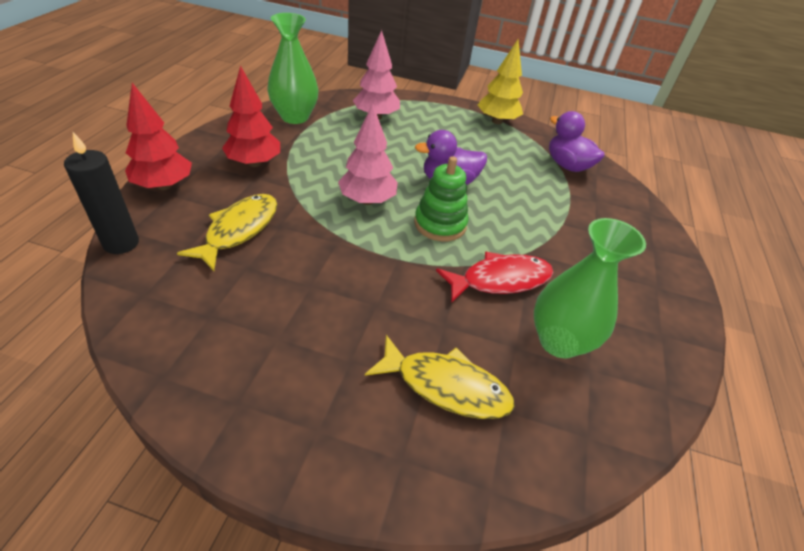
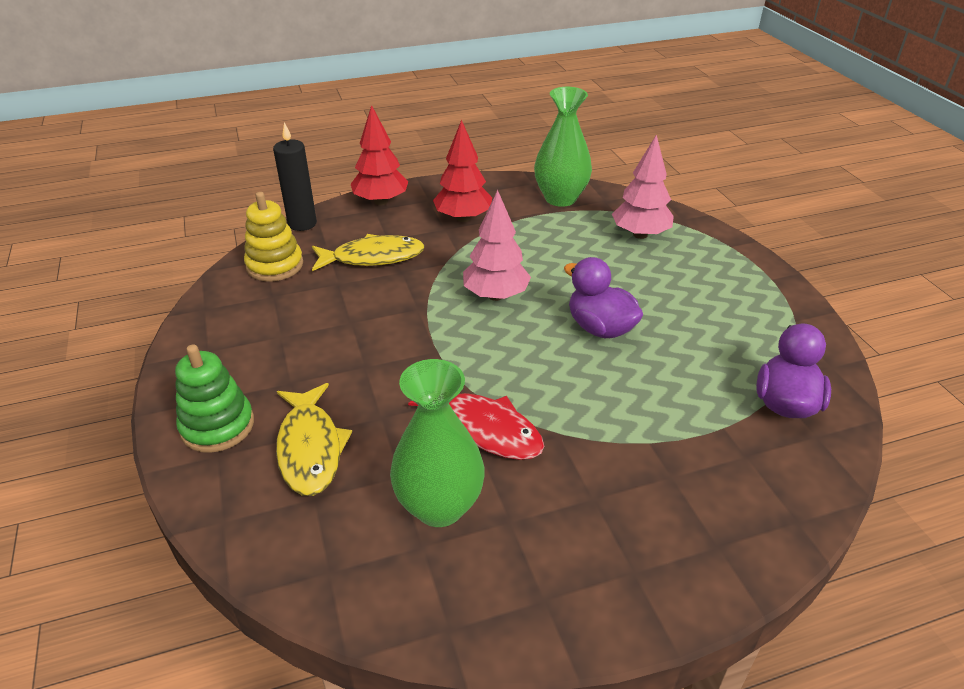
camera: 60 degrees right, 5 degrees down
(162, 292) = (275, 265): none -> yellow stacking toy
(440, 224) = (520, 353): green stacking toy -> green stacking toy (217, 426)
(497, 121) = (784, 310): yellow tree -> none

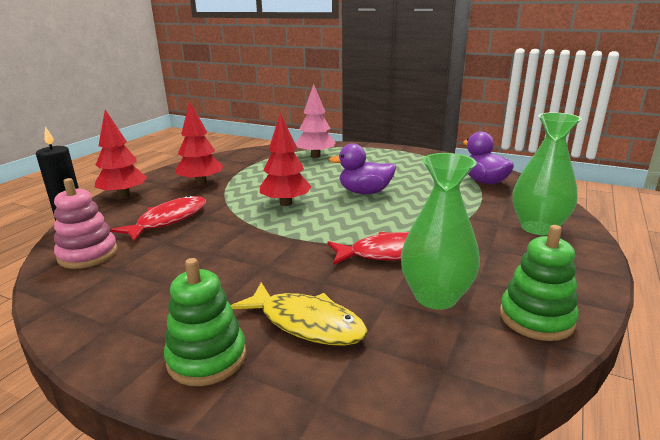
camera: 45 degrees left, 15 degrees down
(275, 265) = (88, 254): yellow stacking toy -> pink stacking toy
(373, 257) = (168, 220): yellow fish -> red fish
(481, 602) = (536, 318): none -> green stacking toy
(495, 295) = (286, 203): pink tree -> red tree
(560, 198) = (247, 158): green vase -> green vase (538, 227)

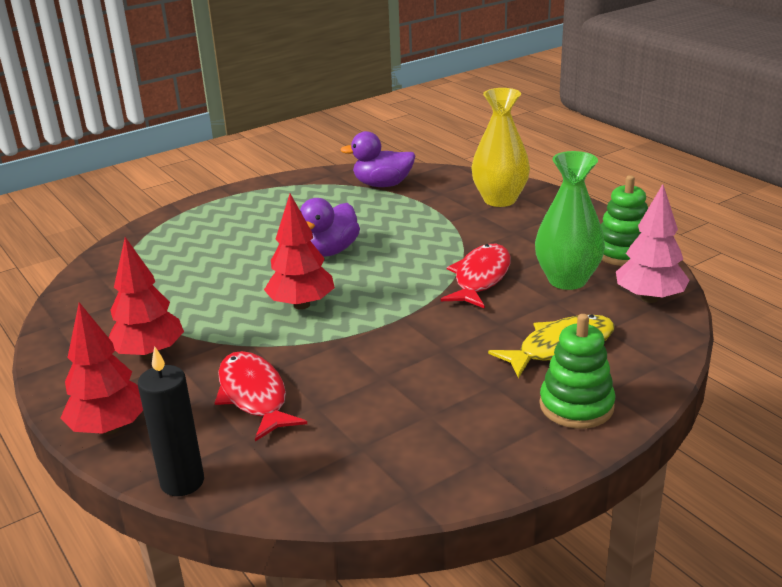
camera: 60 degrees left, 5 degrees up
(88, 254) = (295, 469): pink stacking toy -> none
(315, 156) = (170, 250): pink tree -> pink tree (649, 298)
(538, 227) = (499, 200): green vase -> yellow vase

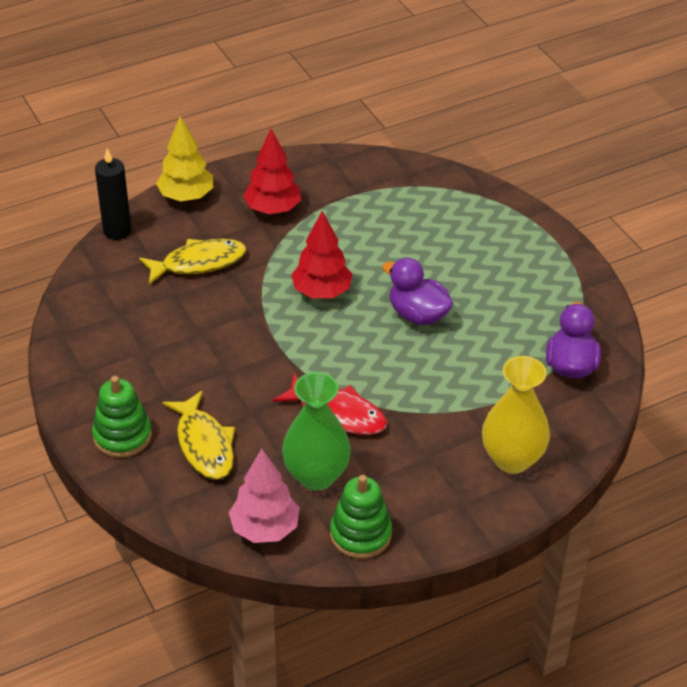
camera: 95 degrees right, 15 degrees up
(110, 428) = (186, 196): red tree -> yellow tree
(254, 396) = (198, 263): red fish -> yellow fish

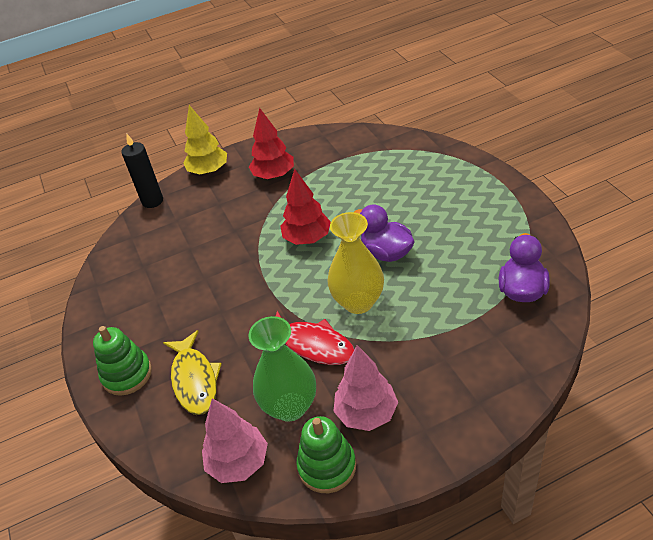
camera: 10 degrees right, 0 degrees up
(198, 263) = (211, 221): yellow fish -> none
(400, 485) = (366, 413): none -> pink tree
(512, 459) = (471, 383): yellow vase -> yellow vase (358, 302)

